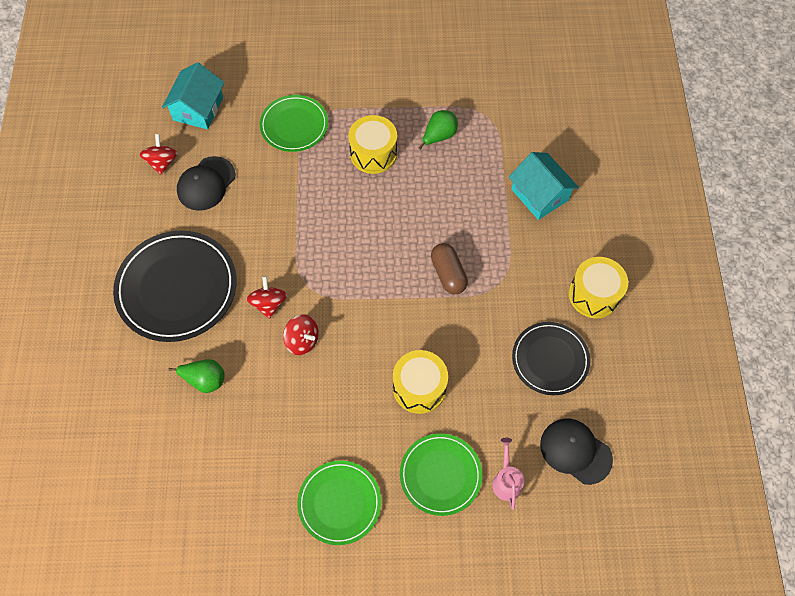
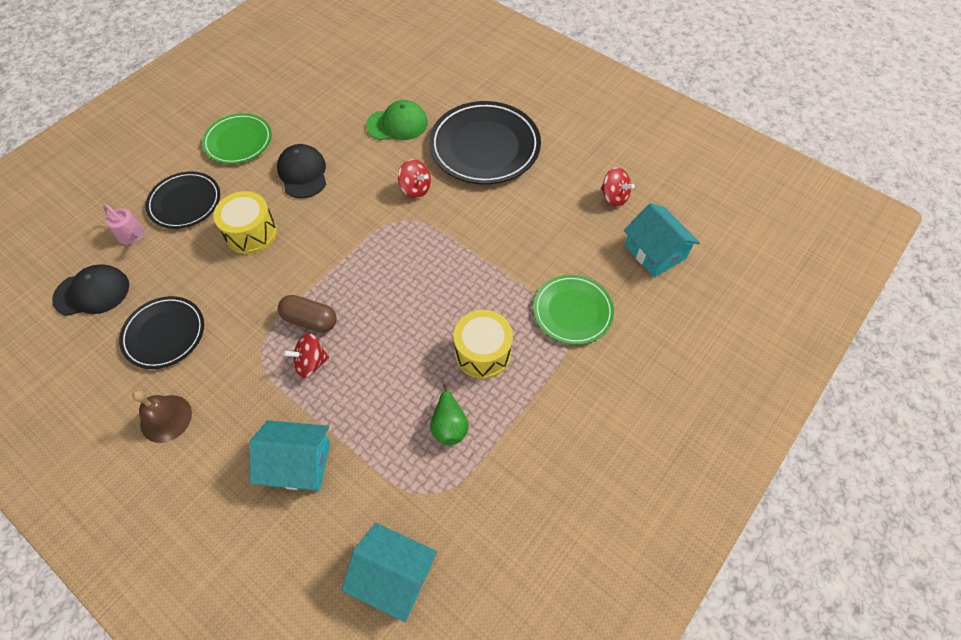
camera: 130 degrees right, 5 degrees down
(205, 380) = (397, 124): green pear -> green cap
(206, 184) = (565, 213): black cap -> black cap (303, 173)
(302, 340) = (365, 190): red spinning top -> red spinning top (311, 363)
(440, 475) = (185, 202): green plate -> black plate
(543, 101) = (394, 575): none -> turquoise house
(594, 294) = (166, 418): yellow drum -> brown bell

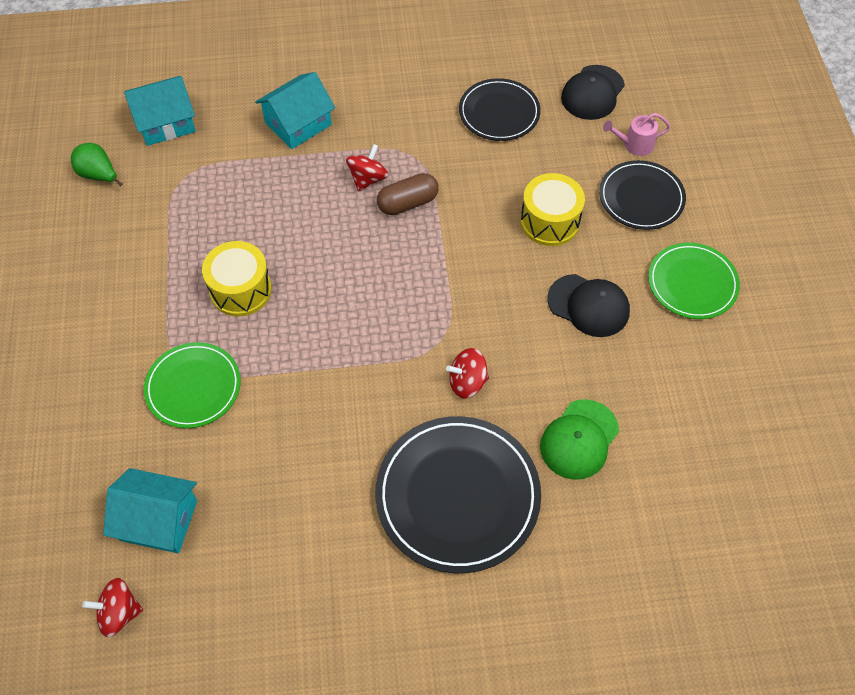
camera: 135 degrees right, 0 degrees up
(166, 418) = (420, 78): brown bell -> none
(449, 425) = (215, 222): green pear -> green pear (99, 175)
(614, 197) = (255, 554): red spinning top -> red spinning top (119, 613)

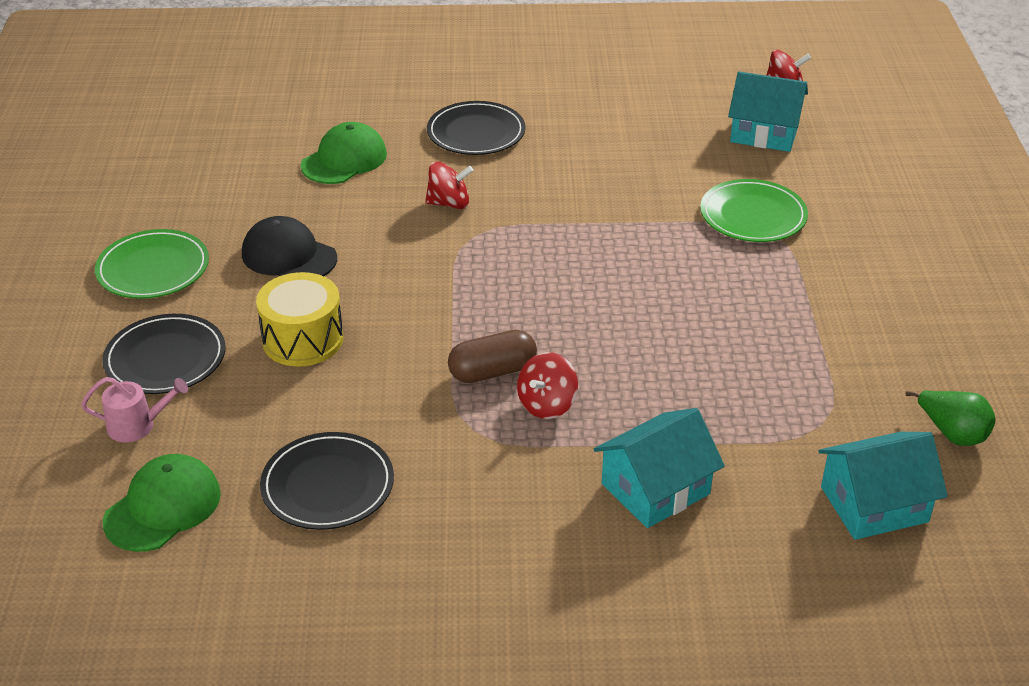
camera: 175 degrees left, 20 degrees down
(240, 290) = (714, 293): yellow drum -> none
(457, 496) = (476, 133): black plate -> black plate, size x0.62
(592, 93) = (163, 507): black cap -> green cap

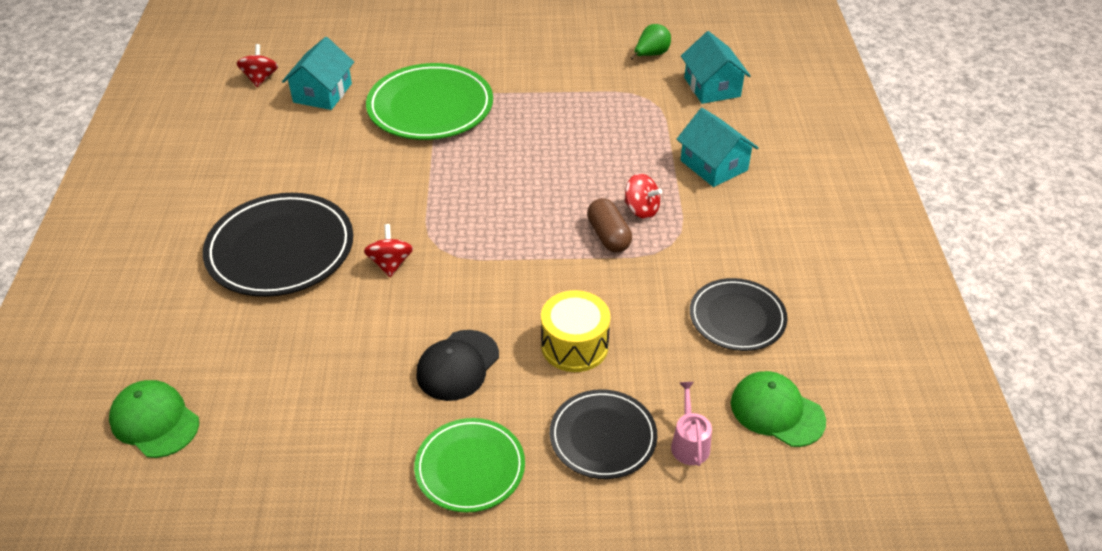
camera: 90 degrees left, 5 degrees up
(344, 160) = (305, 338): green cap -> green cap (155, 421)
(476, 133) = (280, 249): black plate -> black plate, size x1.62
(753, 215) = (430, 107): green plate -> green plate, size x1.62

